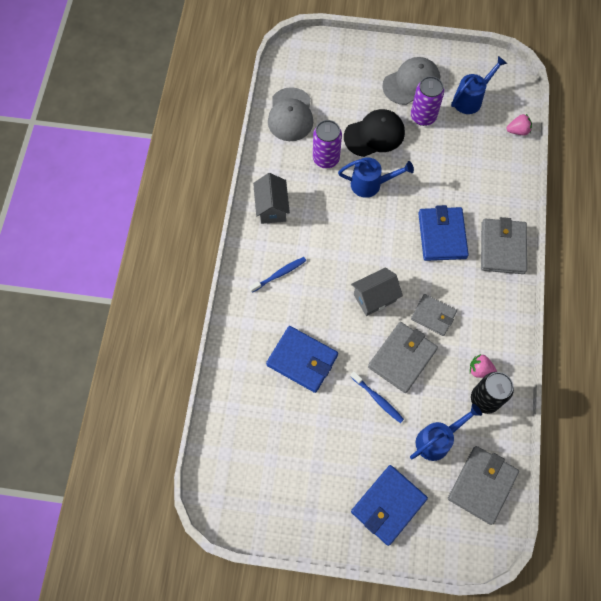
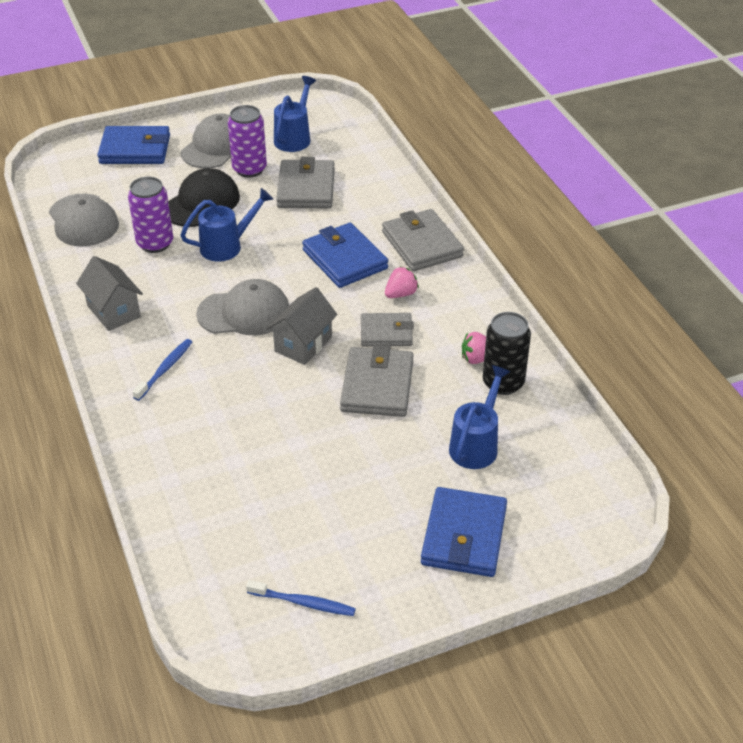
camera: 30 degrees left, 25 degrees down
(302, 360) = (251, 440): blue wallet -> blue wallet (135, 149)
(351, 251) = (244, 313): none -> grey cap
(377, 399) = (375, 437): blue toothbrush -> blue toothbrush (303, 603)
(482, 485) = (561, 463): grey wallet -> grey wallet (306, 188)
(518, 131) = (366, 145): pink strawberry -> pink strawberry (401, 294)

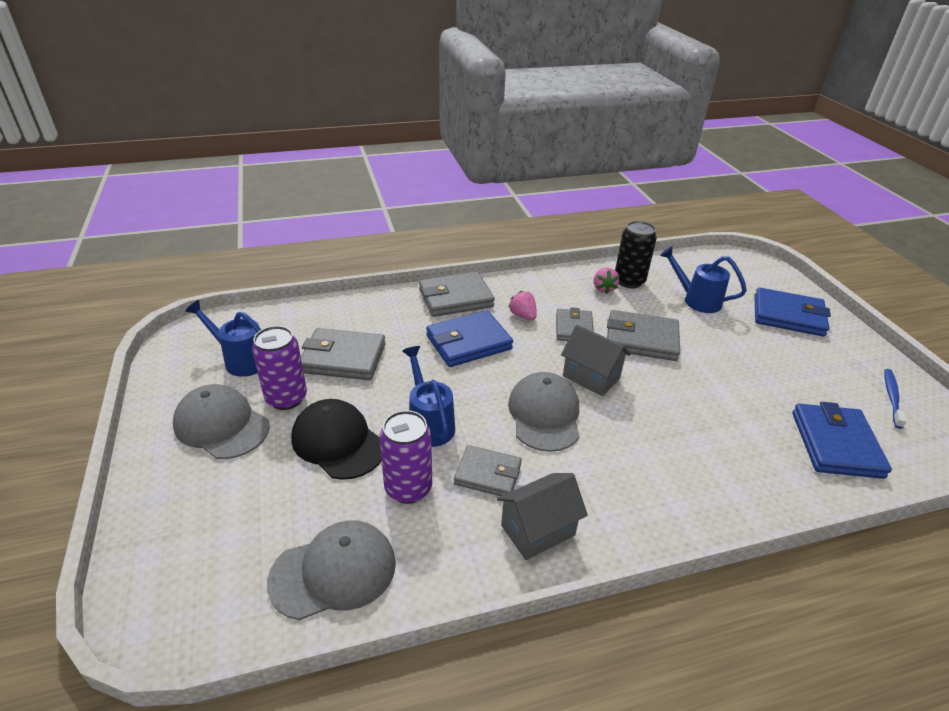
camera: 85 degrees left, 5 degrees down
(135, 149) = (179, 510): blue wallet -> blue wallet (836, 444)
(165, 369) = (637, 480): blue toothbrush -> none
(170, 282) = (488, 474): none -> grey wallet

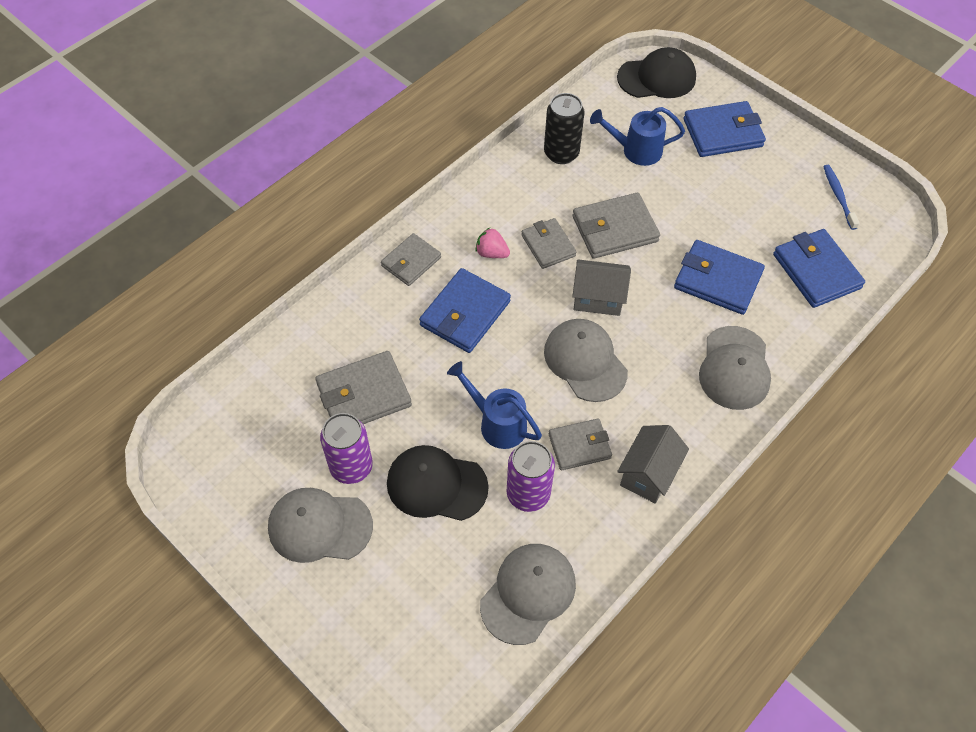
camera: 30 degrees left, 20 degrees up
(241, 360) = (267, 449): blue watering can -> none
(455, 298) = (411, 262): grey wallet -> grey wallet, size x0.66
(603, 289) = (543, 176): pink strawberry -> none
(694, 484) = (734, 368): none -> grey cap
(719, 409) = (717, 280): none -> blue wallet
(746, 267) = (657, 78): none -> black cap

